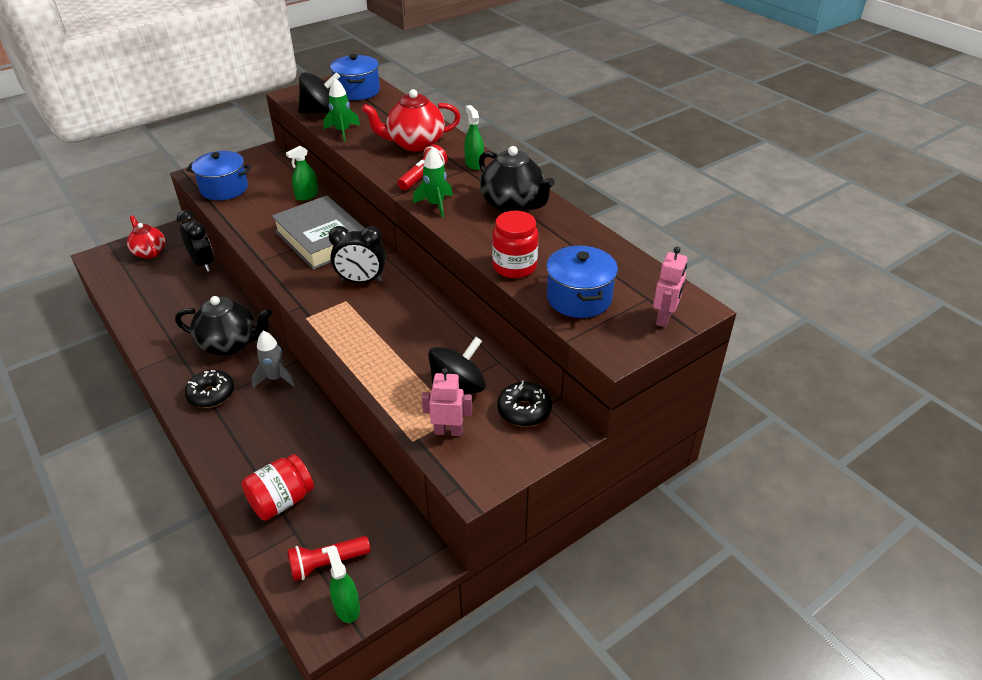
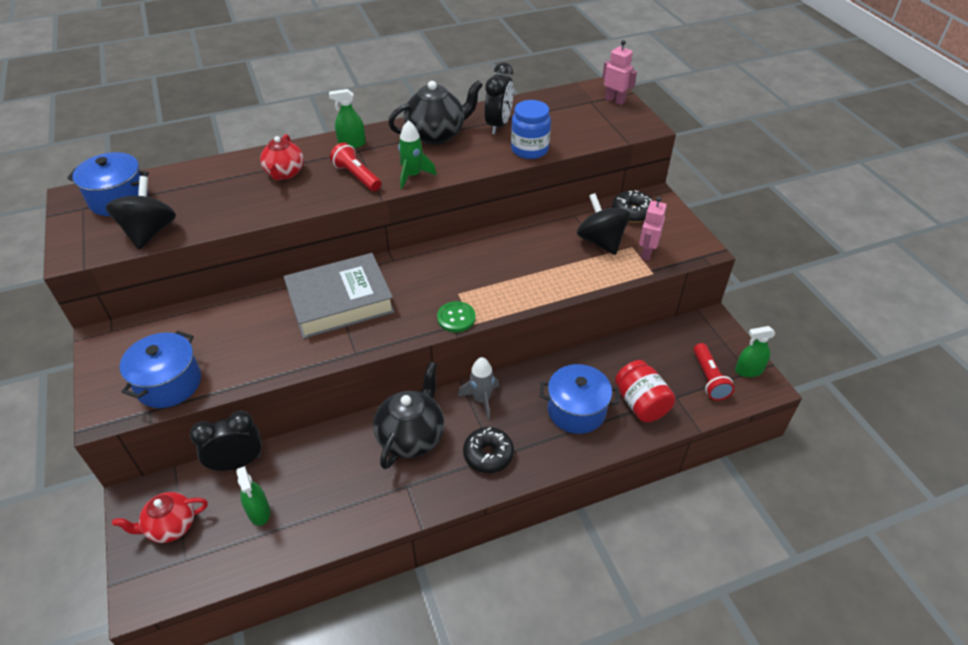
camera: 75 degrees left, 5 degrees up
(307, 196) = (241, 307): green spray bottle -> green spray bottle (259, 511)
(312, 306) = (456, 318): none -> green button
(342, 131) = (216, 219): green rocket -> none
(361, 281) = (431, 279): black clock -> black clock (498, 125)
(415, 144) = (285, 173): red teapot -> red teapot, size x0.66
(514, 266) = (529, 149): red jar -> blue jar
(579, 298) = (581, 128): blue pot -> blue pot (576, 410)

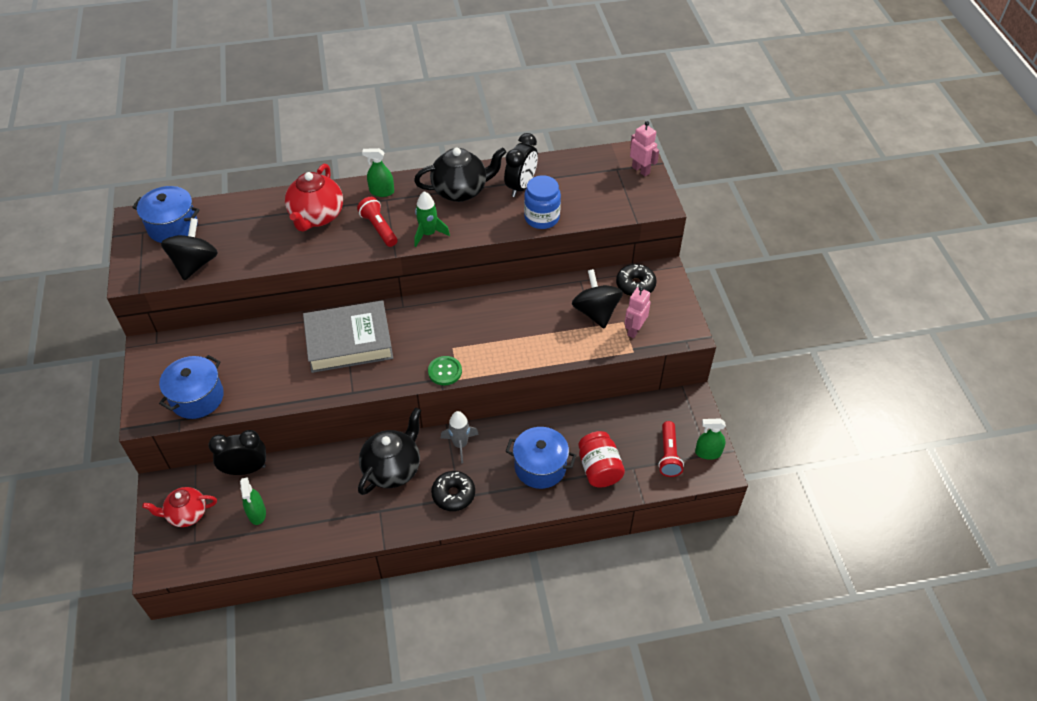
camera: 10 degrees right, 5 degrees up
(285, 173) = (317, 217): red teapot -> red teapot, size x1.51

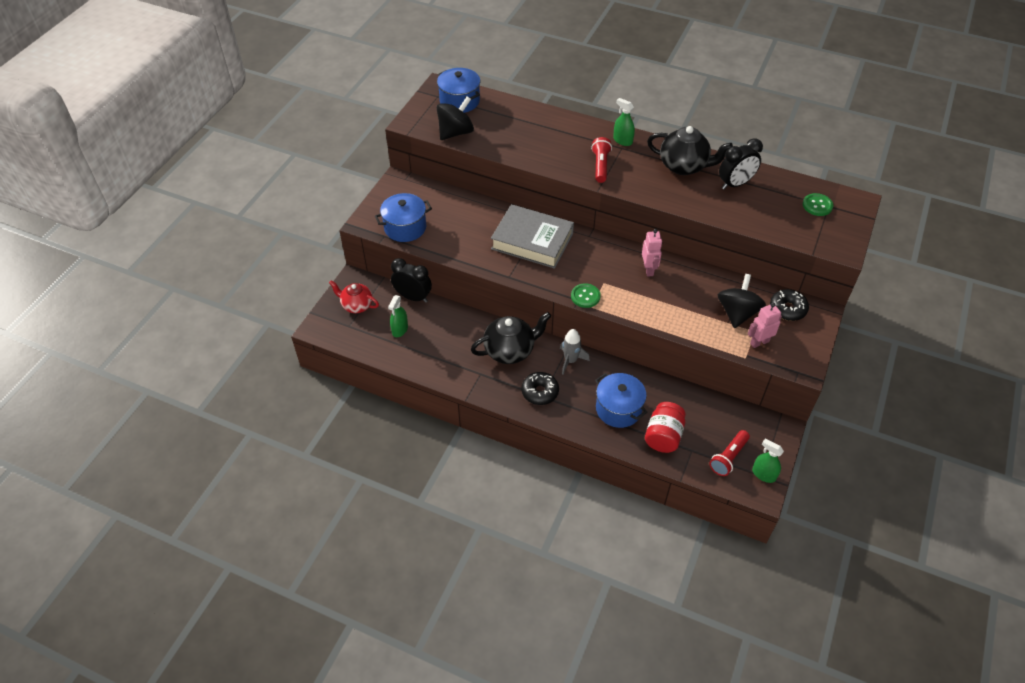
camera: 35 degrees right, 0 degrees up
(317, 217) = (561, 138): red teapot -> none
(428, 234) = (634, 186): green rocket -> none
(541, 218) = (733, 215): blue jar -> none
(607, 173) = (817, 205): none -> green button
(641, 170) = (849, 216): pink robot -> pink robot (648, 270)

